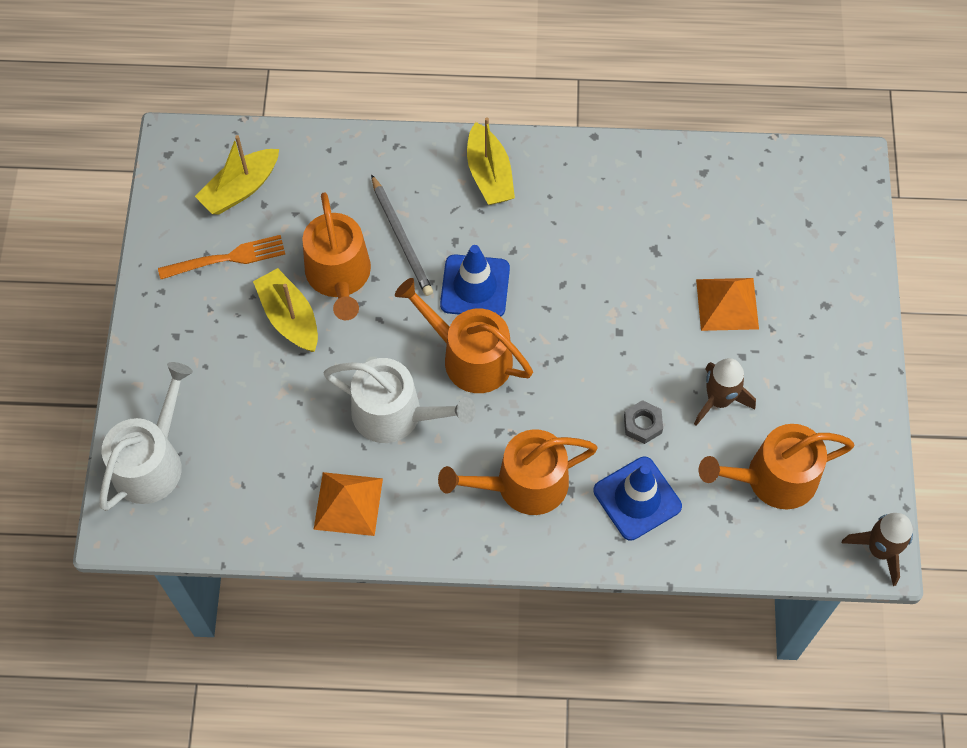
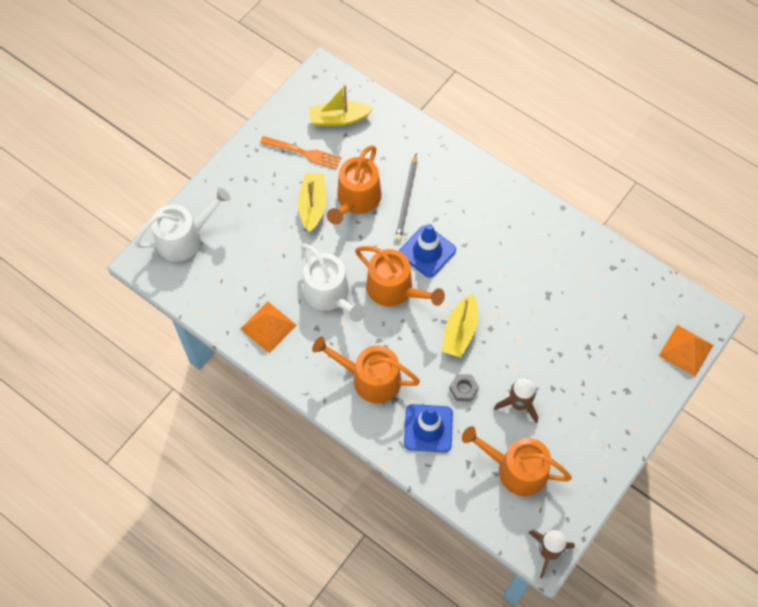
camera: 35 degrees right, 0 degrees up
(470, 357) = (394, 289): orange watering can -> orange watering can turned 150 degrees clockwise
(489, 174) = (484, 193): yellow boat -> yellow boat (460, 332)
(727, 304) = (567, 352): orange pyramid -> orange pyramid (686, 350)

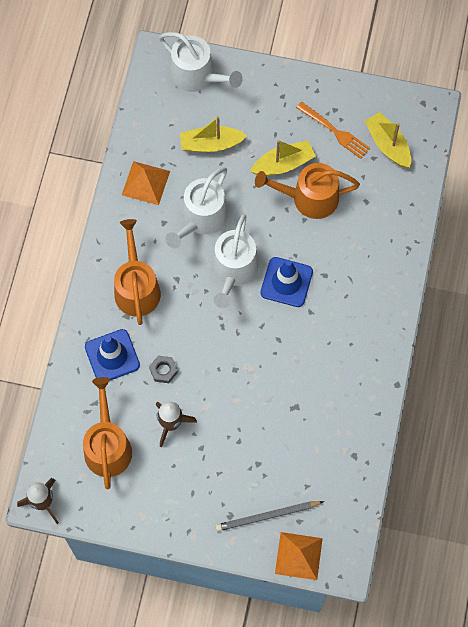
camera: 65 degrees right, 5 degrees up
(303, 153) = (335, 131): orange fork -> orange fork turned 45 degrees counterclockwise
(394, 289) = (233, 270): orange watering can -> white watering can
(407, 199) = (332, 241): grey pencil -> grey pencil (267, 516)
(460, 332) = (218, 344): yellow boat -> yellow boat (211, 144)

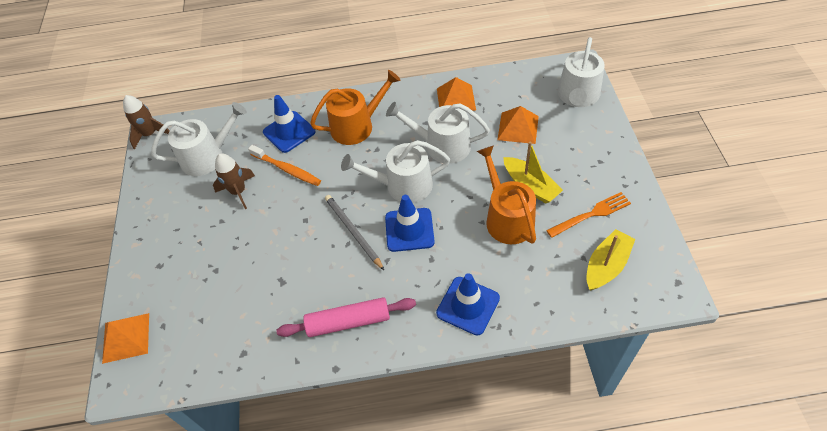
camera: 75 degrees right, 15 degrees down
(107, 446) = (207, 156): orange watering can -> white watering can
(163, 370) = (287, 169): grey nut -> orange toothbrush
(211, 144) = (518, 128): yellow boat -> orange pyramid
(267, 516) = (163, 296): grey pencil -> grey pencil (353, 232)
(335, 131) = (591, 214): orange fork -> orange fork turned 135 degrees counterclockwise
(358, 362) = (348, 322): none -> pink rolling pin
(381, 263) = (468, 305): none -> blue traffic cone

